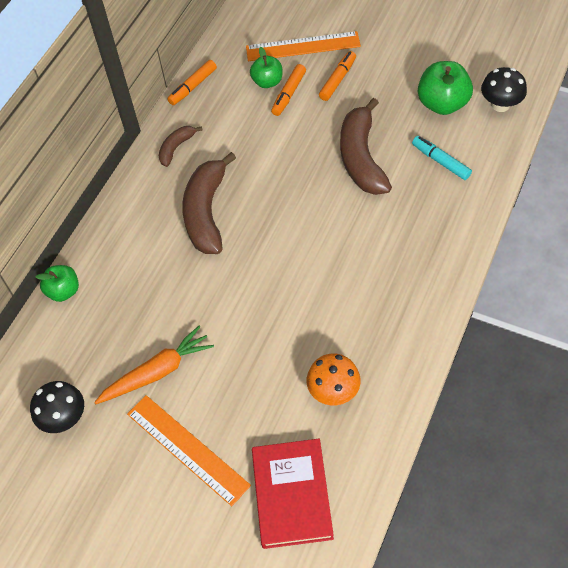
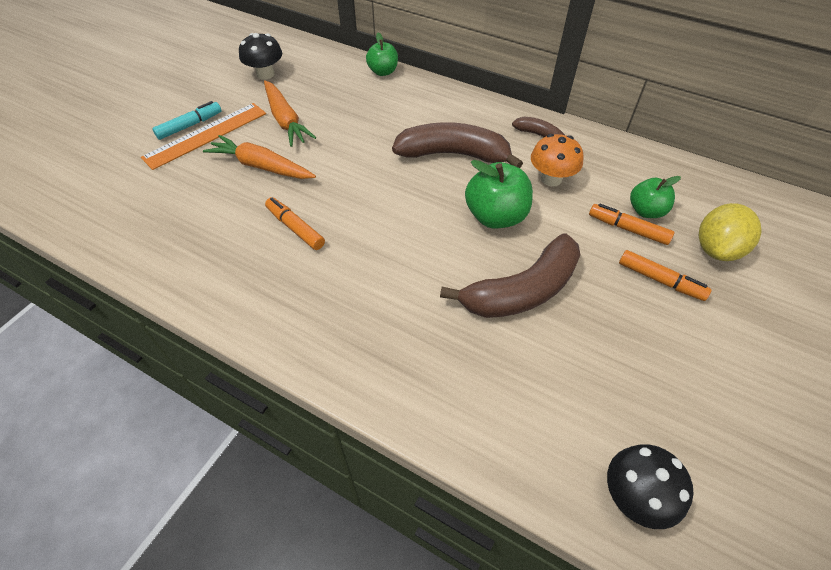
camera: 90 degrees right, 5 degrees down
(193, 87) = (629, 150): orange marker -> orange marker (295, 228)
(236, 376) = (261, 166): none -> orange carrot
(292, 495) = (128, 195): red book -> none
(303, 46) = (717, 249): orange ruler -> yellow lemon
(333, 391) = (214, 233): orange mushroom -> orange mushroom (551, 179)
(361, 158) = (522, 290): brown banana -> brown banana turned 150 degrees clockwise
(440, 161) = (513, 383): turquoise marker -> turquoise marker (190, 126)
(442, 104) = (628, 405): green apple -> green apple (495, 216)

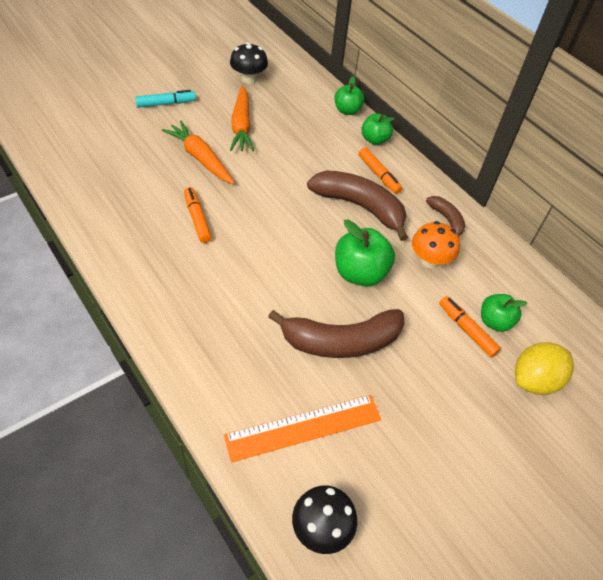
camera: 20 degrees right, 0 degrees up
(206, 135) = (173, 116): orange ruler -> orange ruler (303, 427)
(426, 89) = (374, 140): none -> green apple
(660, 280) = (463, 383): orange marker -> orange marker (379, 175)

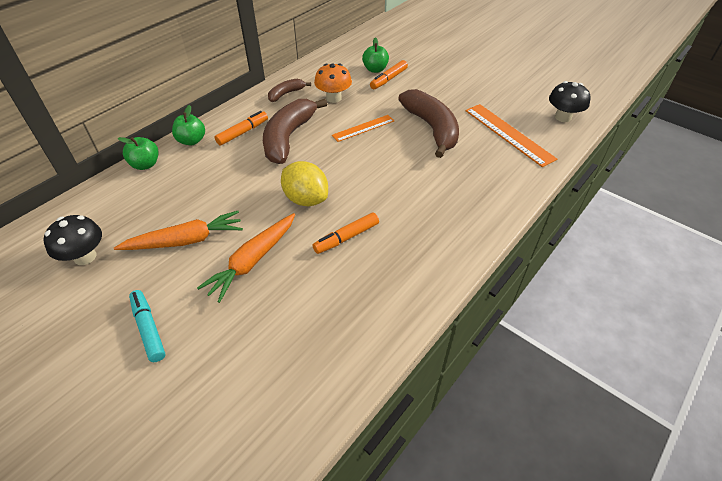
camera: 100 degrees left, 5 degrees down
(360, 273) = (363, 128): green apple -> orange ruler
(534, 380) = (411, 55): yellow lemon -> yellow lemon (306, 199)

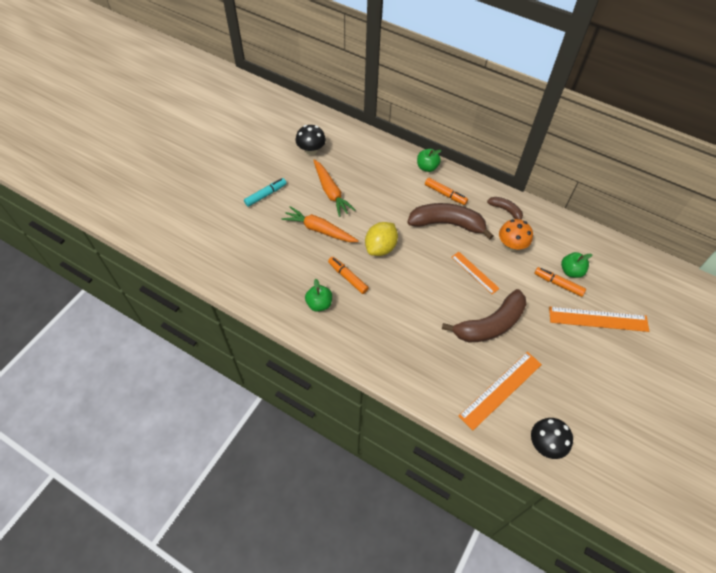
camera: 80 degrees right, 10 degrees up
(145, 164) = (395, 150): green apple -> green apple (319, 304)
(431, 66) = (598, 319): none -> orange ruler

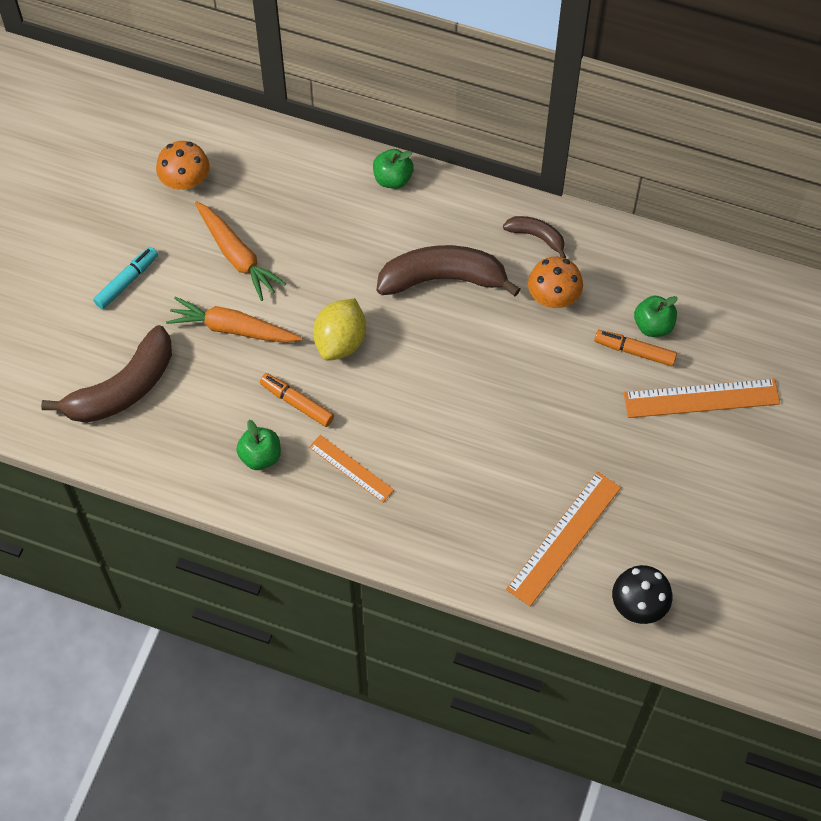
camera: 10 degrees left, 5 degrees up
(311, 150) = (185, 182): black mushroom -> orange mushroom
(445, 194) = (431, 225): orange marker -> none
(474, 272) = (500, 356): orange ruler -> orange ruler (351, 468)
(490, 324) = (535, 439): brown banana -> brown banana (123, 388)

